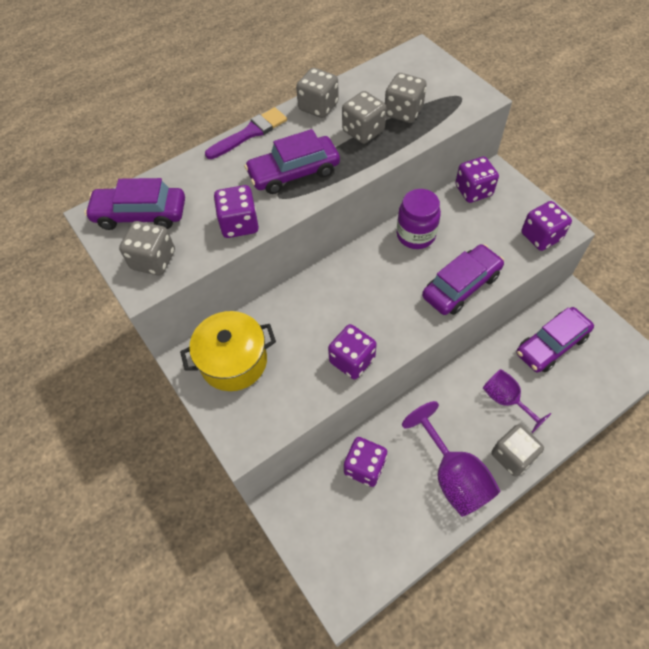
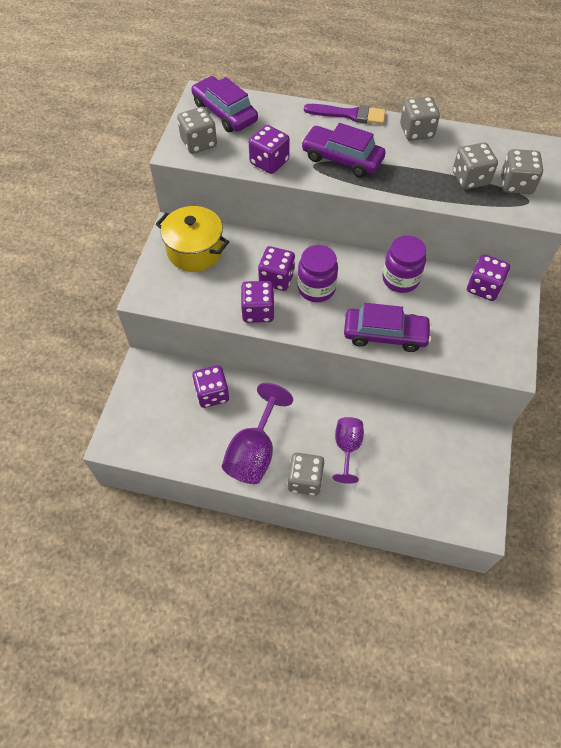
camera: 45 degrees right, 0 degrees up
(363, 131) = (423, 169): grey dice -> grey dice (516, 184)
(369, 299) = (316, 288): none -> purple jar
(541, 236) = (489, 357): purple dice -> purple dice (276, 278)
(551, 345) = (427, 449): purple car -> none

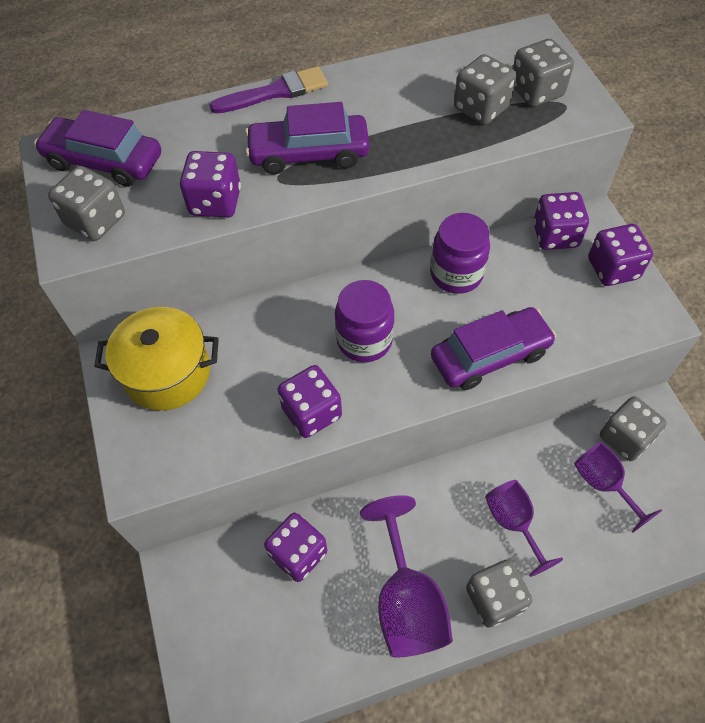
camera: 30 degrees left, 0 degrees up
(276, 278) = (304, 354): purple dice -> purple dice (613, 269)
(416, 131) = (374, 78): grey dice -> grey dice (625, 438)
(420, 459) = (603, 484): none -> purple goblet

